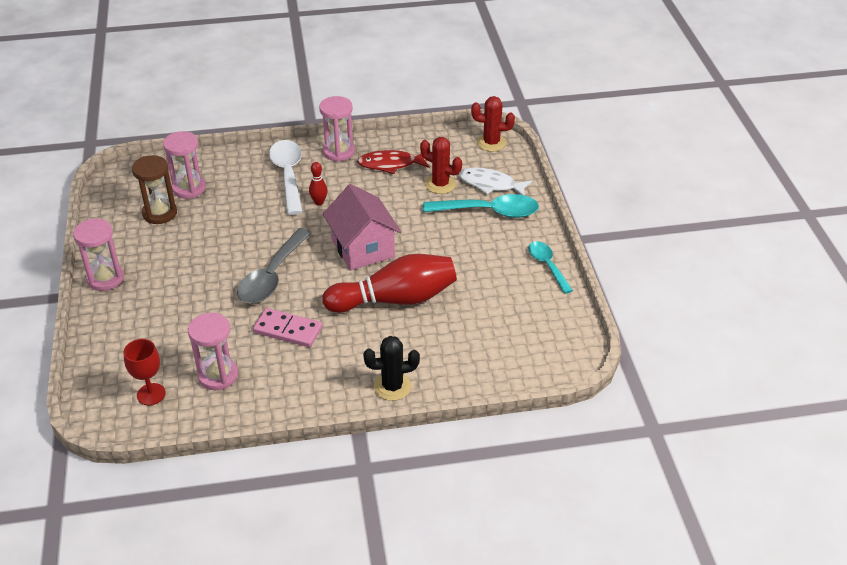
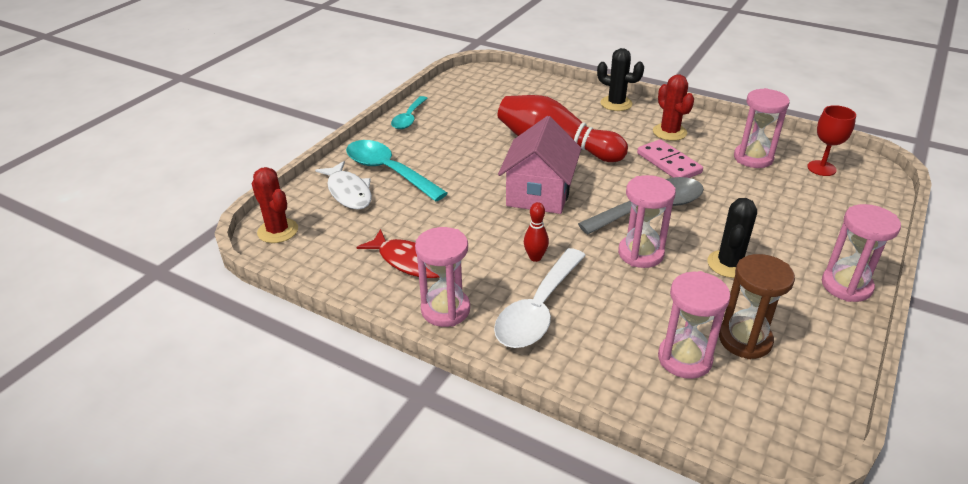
camera: 140 degrees left, 5 degrees down
(191, 257) = (729, 264): none -> black cactus
(254, 237) = (640, 253): none -> pink hourglass
(440, 184) = (392, 215): red cactus -> red cactus (669, 132)

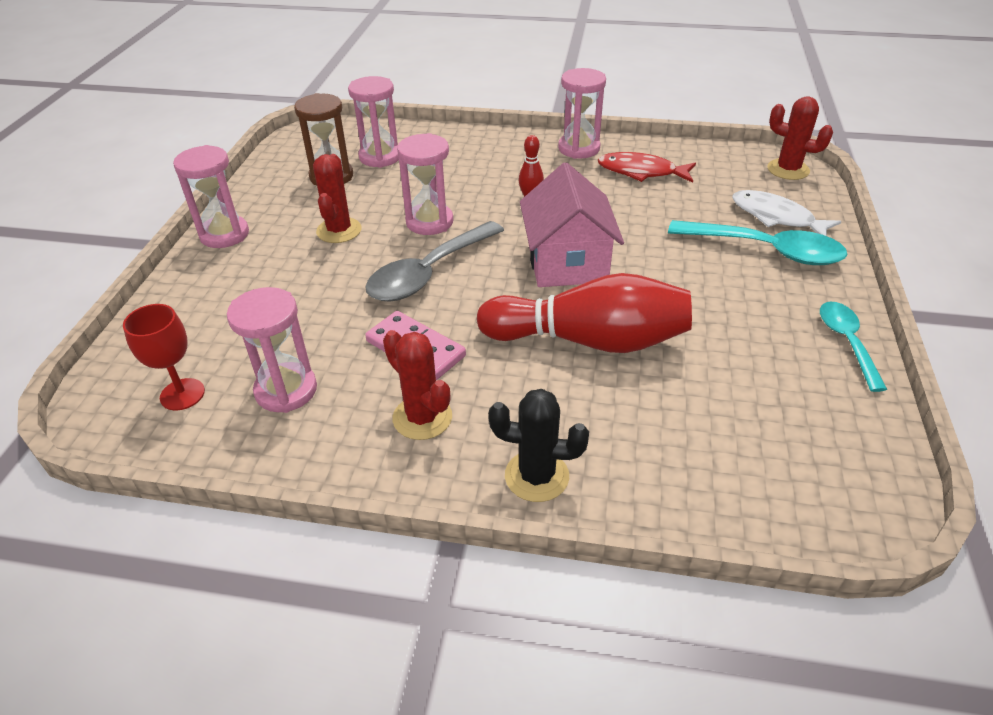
camera: 160 degrees right, 5 degrees up
(538, 310) = (505, 162): white spoon -> none
(729, 264) = (339, 230): black cactus -> red cactus

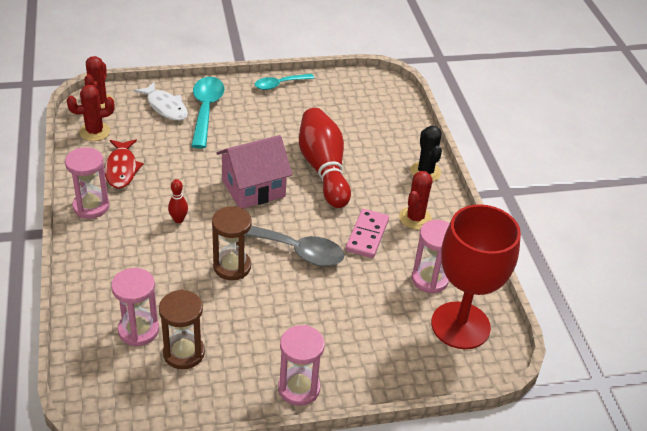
camera: 115 degrees left, 0 degrees up
(182, 394) = (460, 325): red goblet -> red goblet, size x2.17
(339, 230) = (264, 316): red cactus -> red cactus (94, 132)
(429, 222) = (232, 267): pink hourglass -> brown hourglass
(776, 217) = (165, 107): white fish -> white fish turned 60 degrees counterclockwise

